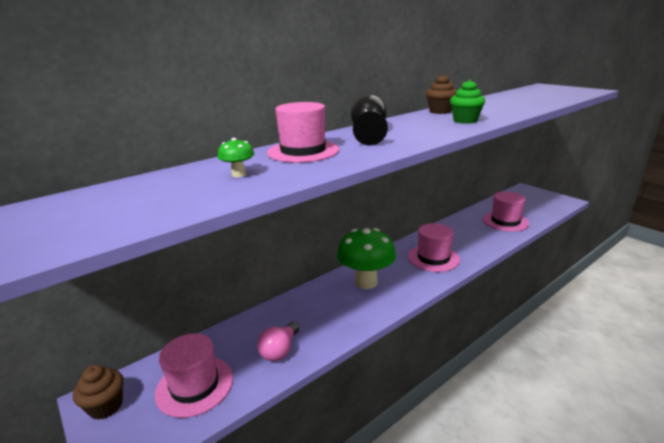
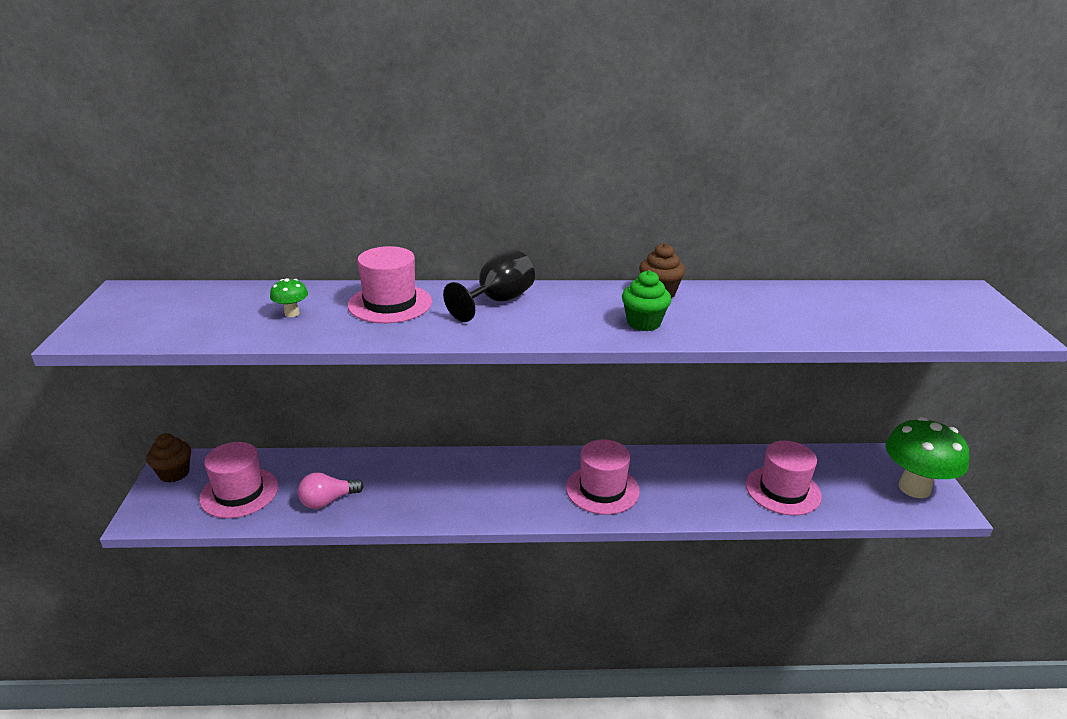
camera: 35 degrees right, 5 degrees up
(366, 282) = (488, 478): green mushroom -> green mushroom (914, 488)

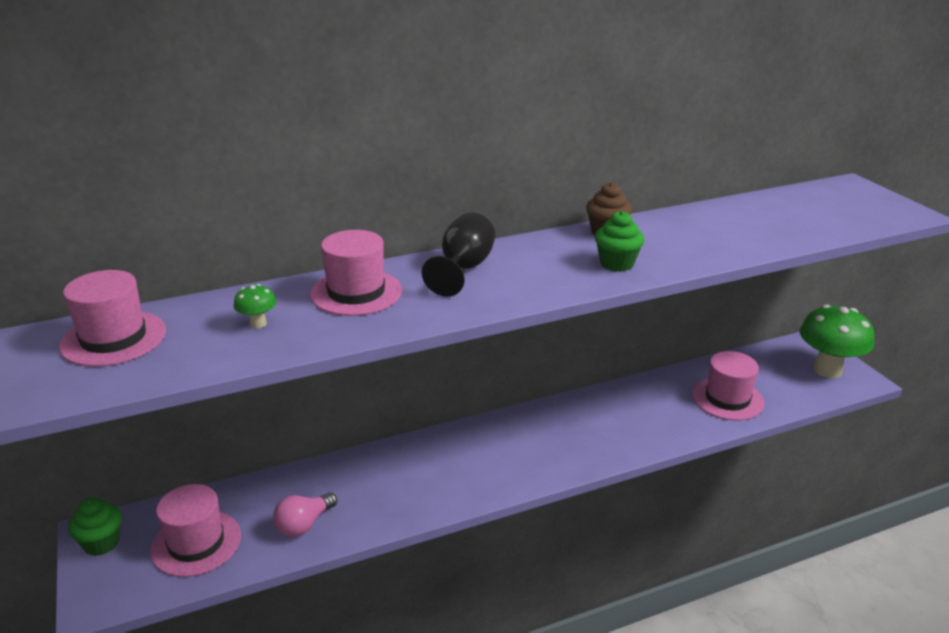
camera: 20 degrees left, 0 degrees up
(174, 473) = (102, 543): brown cupcake -> green cupcake
(602, 489) = (573, 439): pink hat -> pink hat (113, 338)

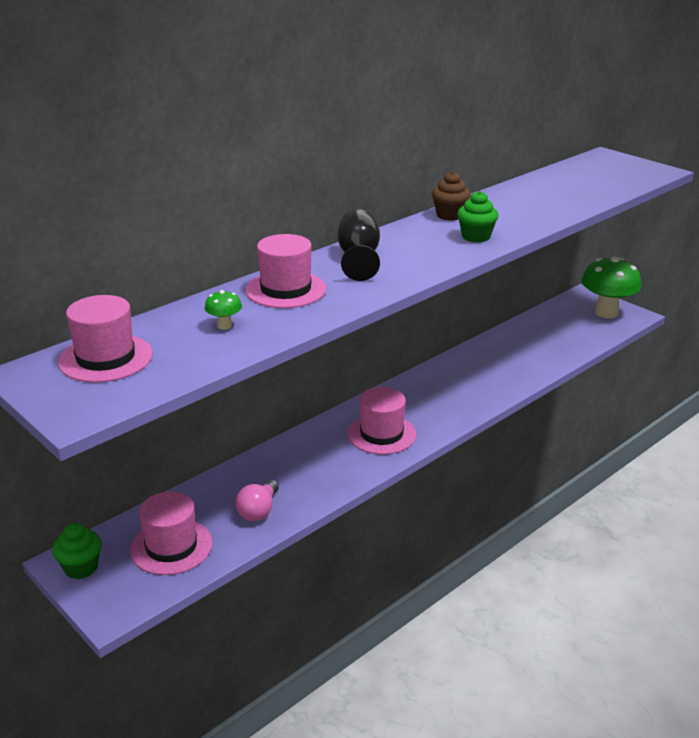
camera: 20 degrees left, 0 degrees up
(727, 399) = (544, 347): pink hat -> pink hat (381, 434)

